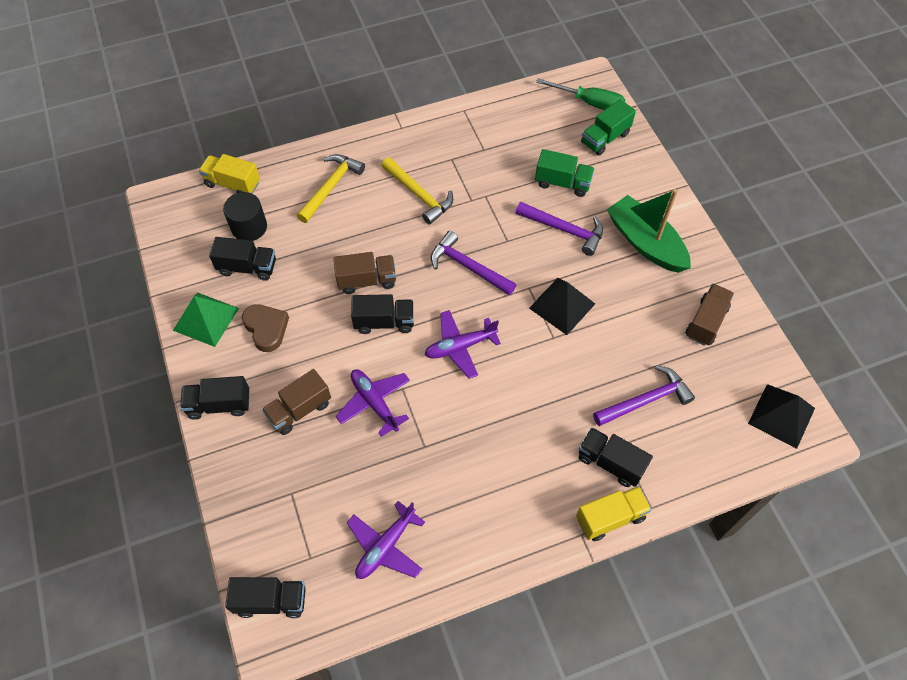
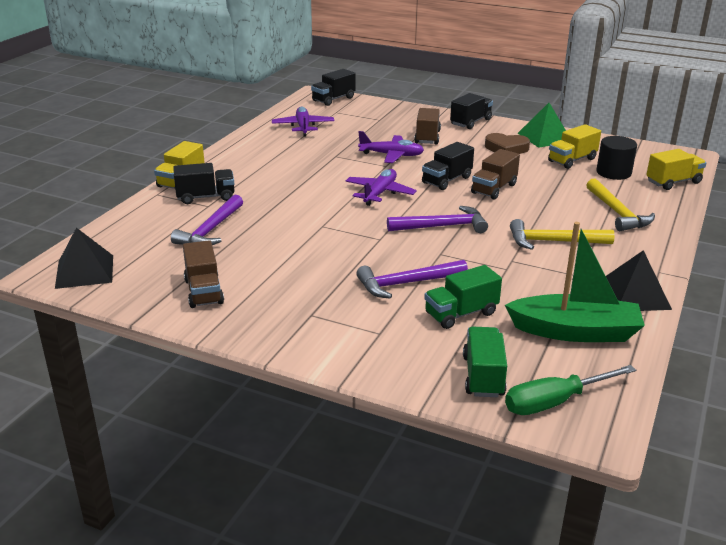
camera: 135 degrees right, 30 degrees down
(247, 267) = (572, 160): black truck -> yellow truck
(562, 306) = (339, 242): black pyramid -> black pyramid (634, 295)
(645, 243) = (322, 314): green boat -> green boat (575, 331)

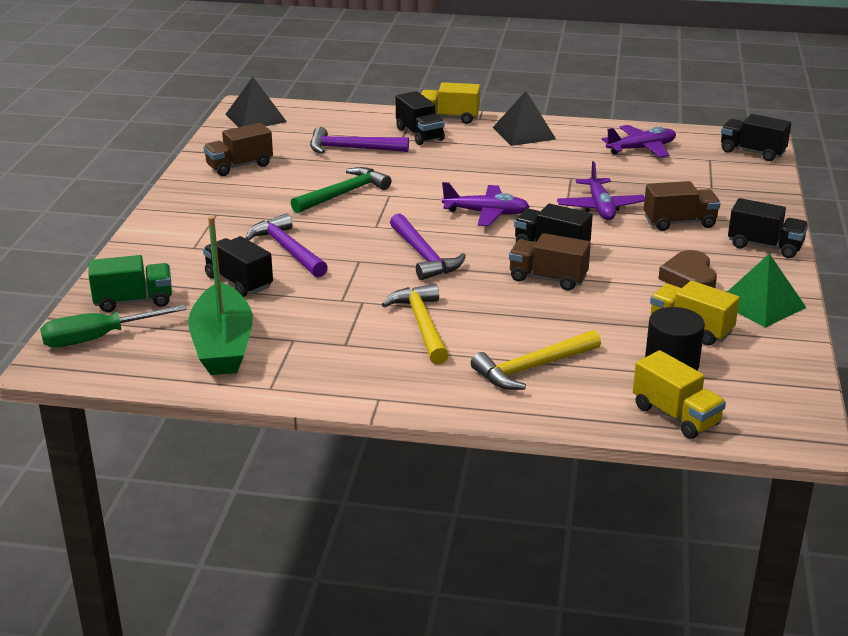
camera: 75 degrees right, 0 degrees up
(307, 245) = (343, 194): none -> green hammer
(461, 314) = (239, 282): green truck -> black truck
(554, 402) = (98, 338): green screwdriver -> green screwdriver turned 75 degrees counterclockwise
(634, 295) = (313, 380): black pyramid -> black pyramid (524, 133)

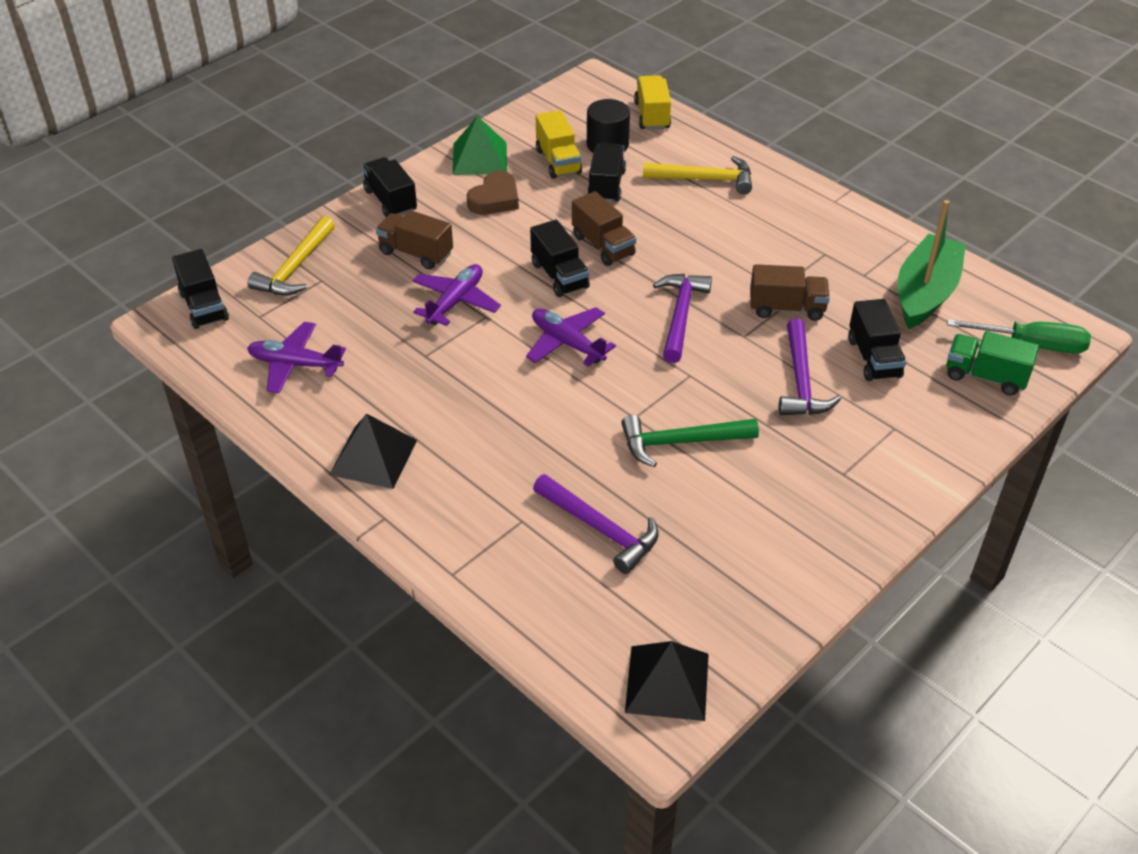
camera: 145 degrees left, 15 degrees up
(239, 166) = (763, 561): brown truck -> brown truck (786, 308)
(419, 134) = (492, 518): black truck -> black truck (606, 186)
(422, 325) = (750, 245): yellow hammer -> yellow hammer (295, 267)
(449, 118) = (418, 538): yellow truck -> none

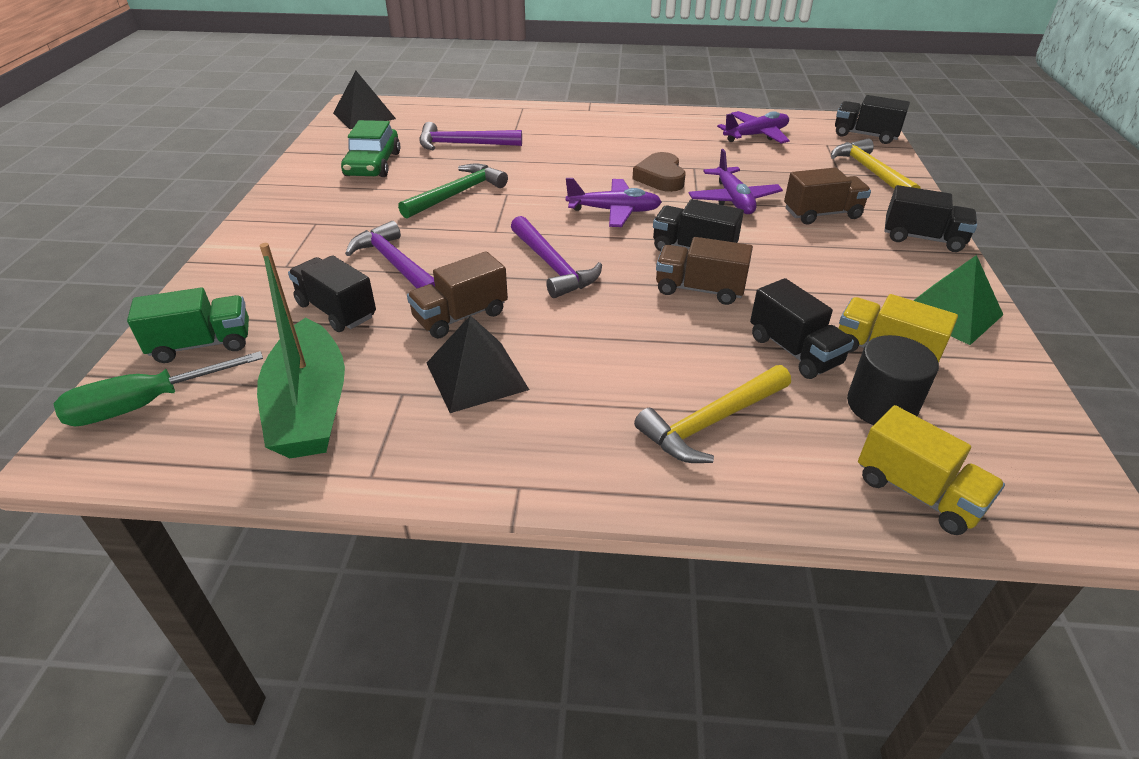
camera: 140 degrees right, 5 degrees down
(373, 457) = (636, 123): black pyramid -> black pyramid (477, 376)
(495, 199) = (857, 282): brown heart -> brown heart (660, 177)
(729, 547) = (373, 164): none -> green car

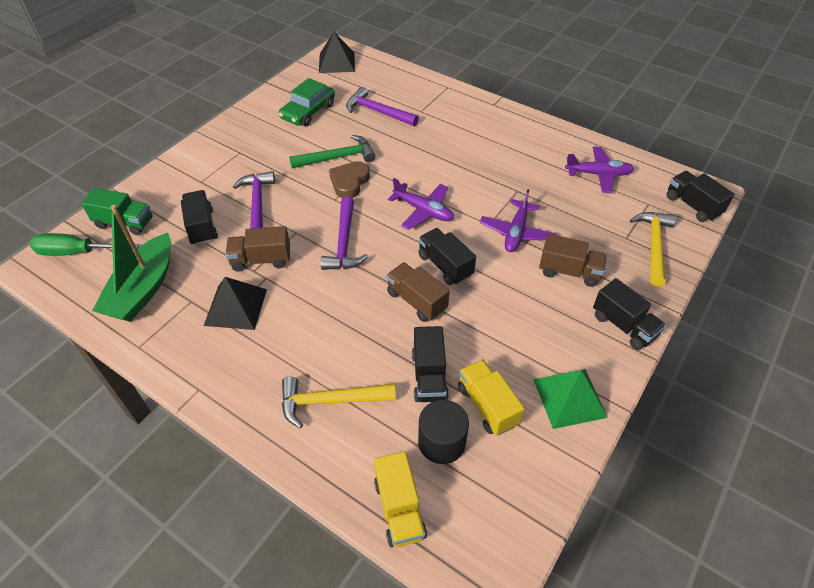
camera: 30 degrees right, 10 degrees up
(660, 177) = (483, 191): brown heart -> brown heart (349, 182)

